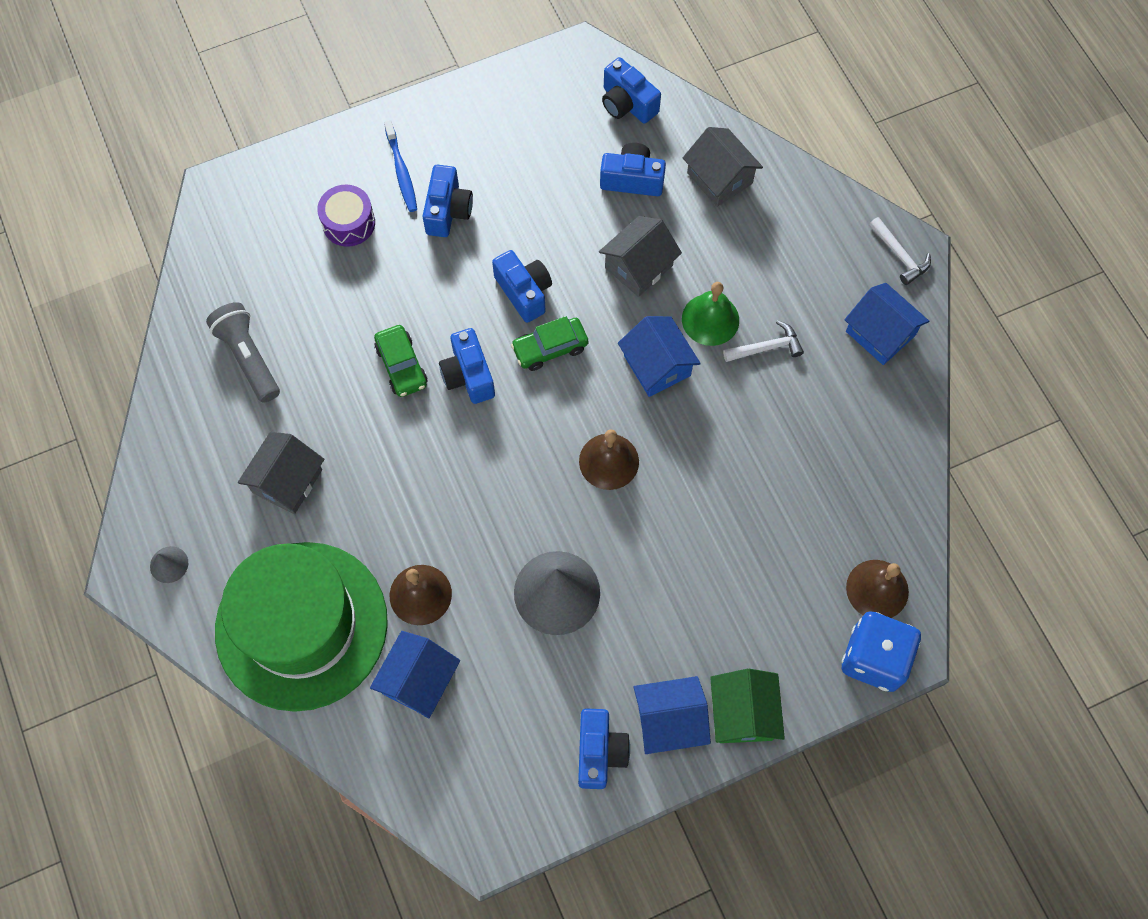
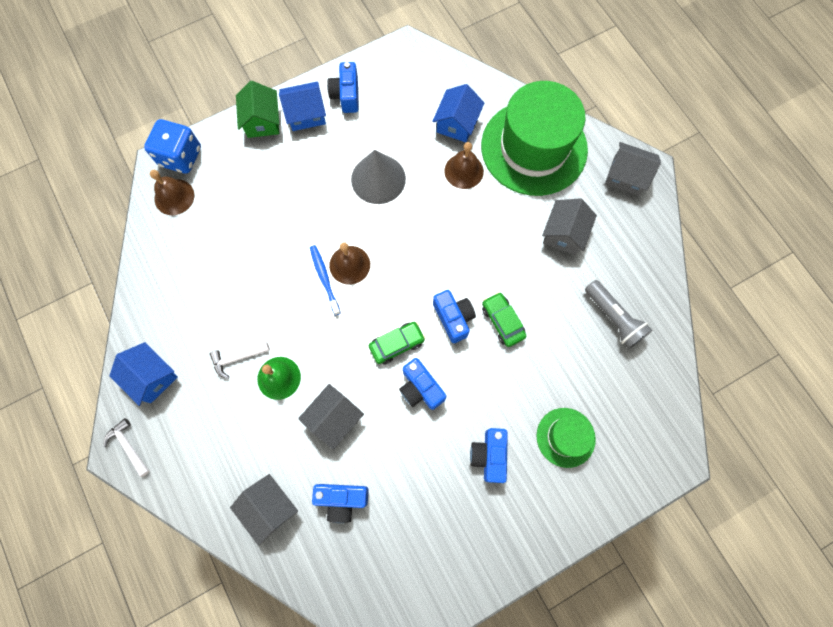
camera: 175 degrees right, 5 degrees up
(169, 564) = (626, 176): grey cone -> grey house
(349, 223) = (565, 437): purple drum -> green hat
(401, 171) = (533, 490): blue toothbrush -> blue toothbrush (324, 278)
(627, 104) = (349, 580): blue camera -> none
(657, 365) = (318, 337): blue house -> none

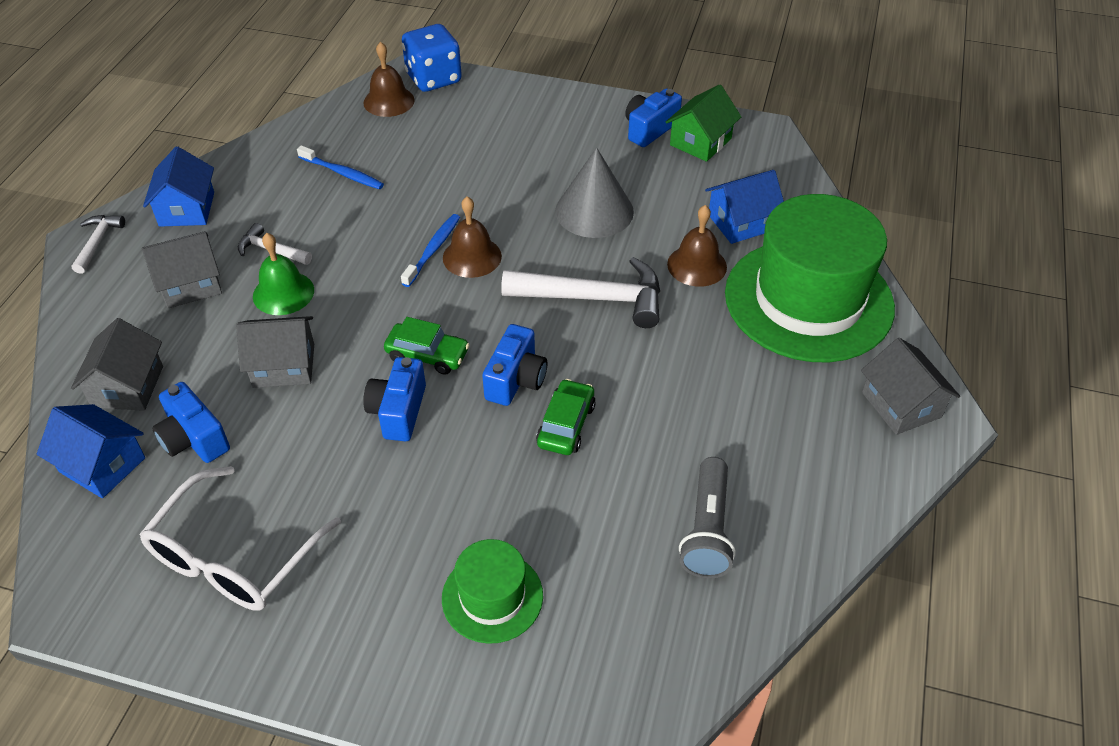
camera: 45 degrees right, 25 degrees down
(212, 272) = (342, 173): none -> blue toothbrush
(262, 121) = (541, 99): green house -> green house (700, 142)
(306, 114) = (589, 119): blue house -> blue house (102, 465)
(438, 236) = (594, 298): none -> white hammer
(438, 533) = (235, 556): none -> white glasses
(489, 455) = (384, 535): blue camera -> none
(564, 234) = (747, 401): grey house -> grey house (190, 285)

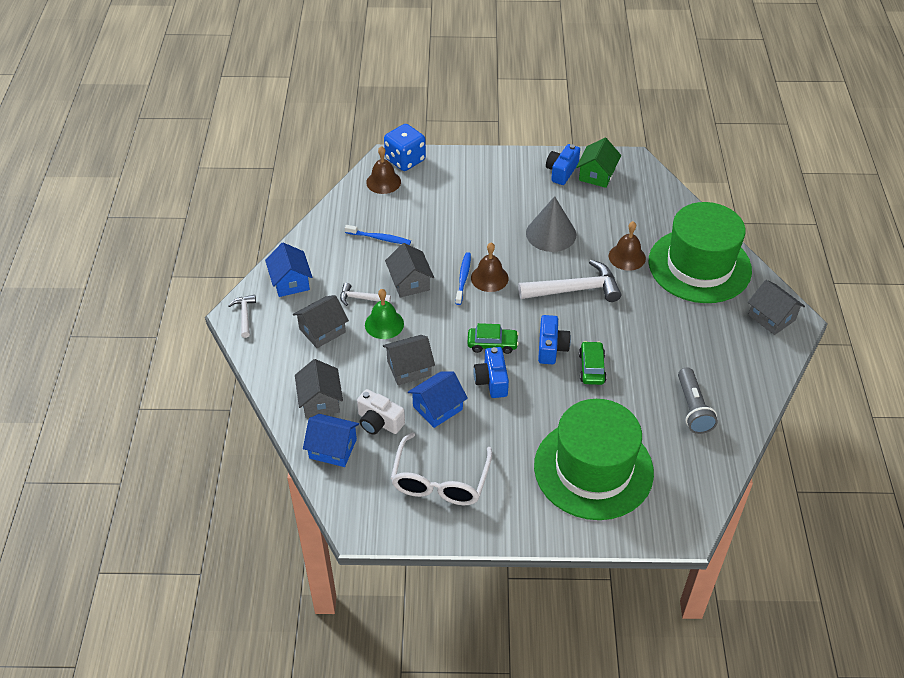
camera: 15 degrees left, 0 degrees up
(194, 439) = (379, 422): blue camera -> white camera
(352, 241) = (410, 282): none -> grey house
(492, 597) = (593, 469): green hat -> green hat, size x2.07
(741, 222) = (642, 224): blue house -> blue house (437, 408)

